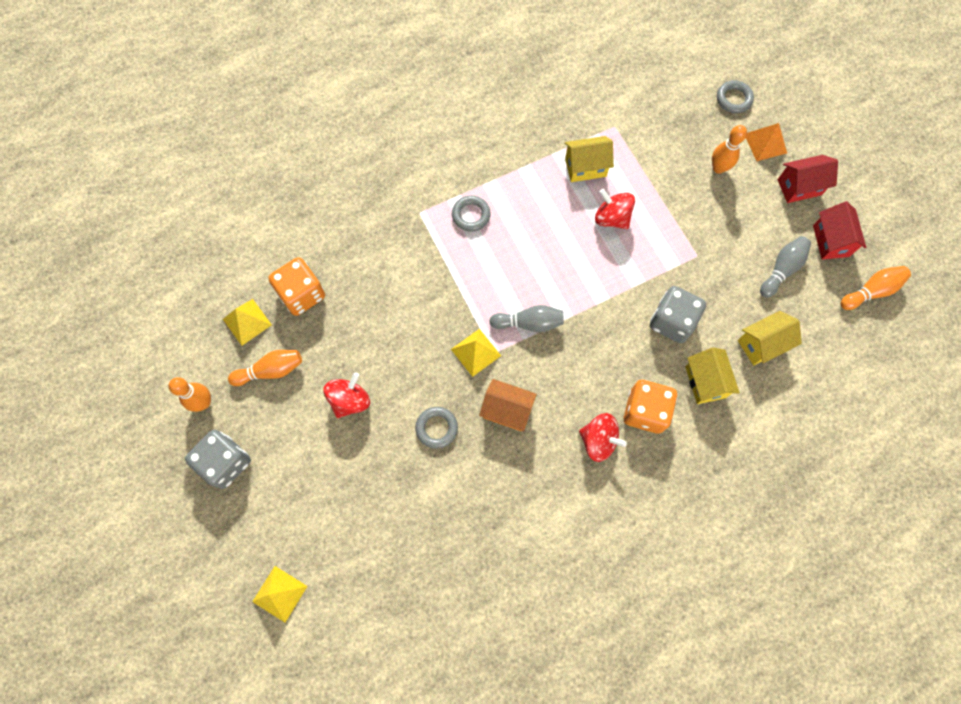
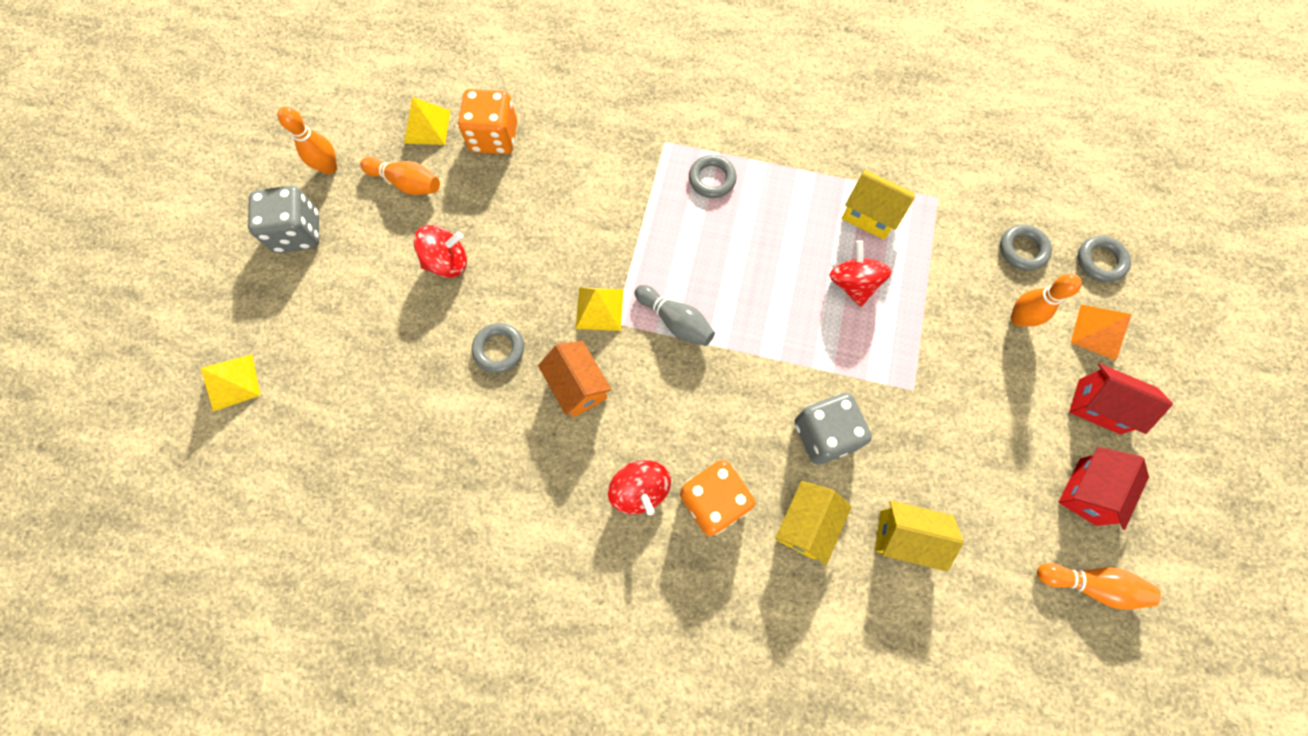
camera: 40 degrees right, 0 degrees up
(687, 124) = (1022, 250): none -> grey ring
(782, 269) = (999, 477): grey bowling pin -> none

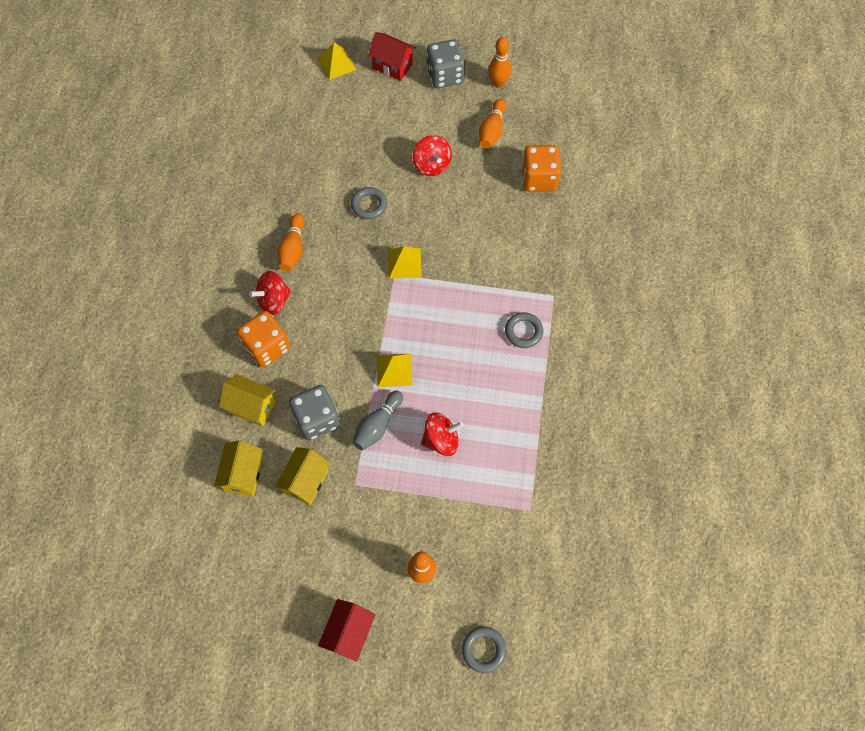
camera: 85 degrees right, 5 degrees down
(427, 126) = (542, 135): yellow pyramid -> yellow pyramid (394, 370)
(578, 386) = (345, 256): orange house -> none
(675, 321) = (398, 314): grey bowling pin -> grey bowling pin (377, 425)
(869, 215) = (505, 453): yellow house -> yellow house (306, 481)
(1022, 250) = (487, 580): grey ring -> none
(1087, 491) = (279, 615): red house -> red house (392, 66)
(1090, 584) = (210, 609): orange bowling pin -> orange bowling pin (293, 249)
(1098, 332) = (415, 640): orange pyramid -> none

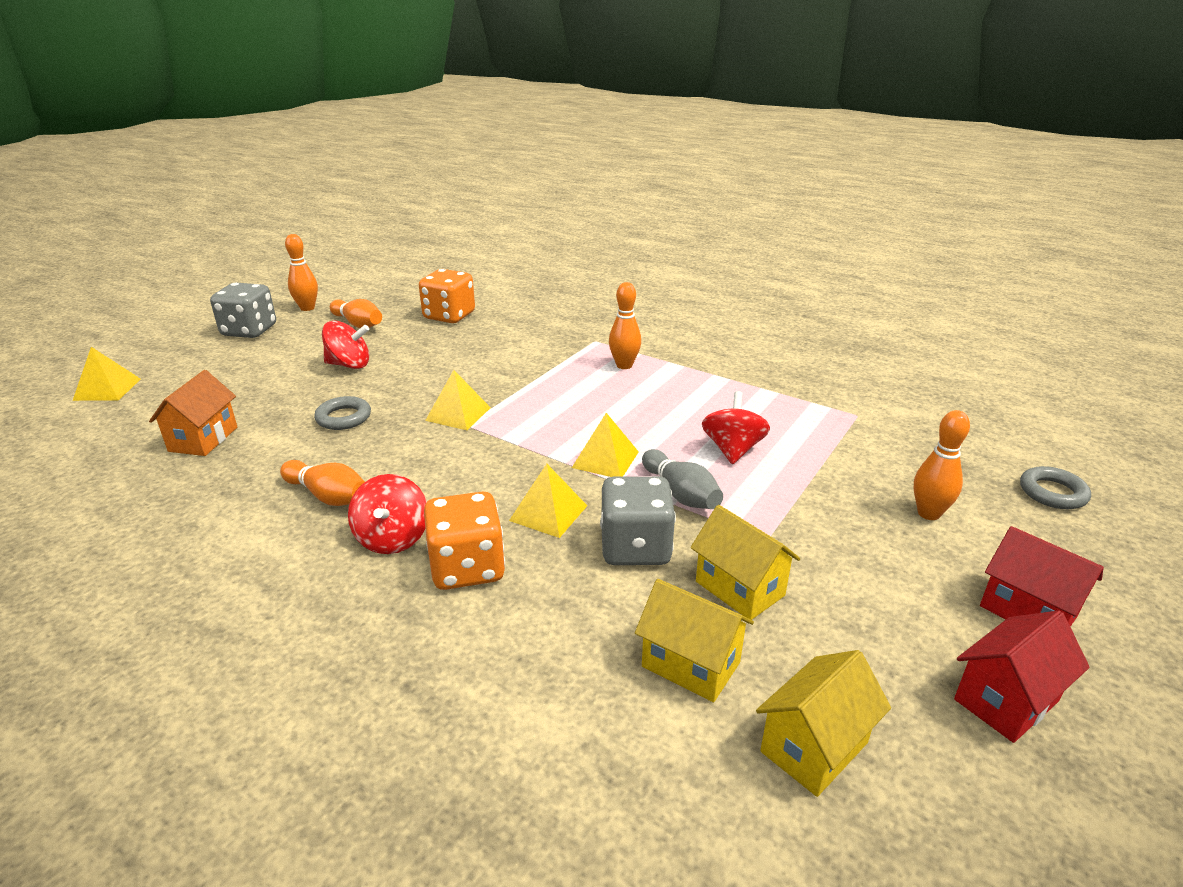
camera: 65 degrees left, 35 degrees down
(252, 407) = (564, 616): yellow house -> yellow house (814, 747)
(313, 152) = (203, 439): none -> orange house
(327, 363) = (548, 513): none -> yellow pyramid
(392, 66) = (180, 356): red house -> red house (1006, 700)
(523, 332) = (624, 365): grey ring -> orange bowling pin

